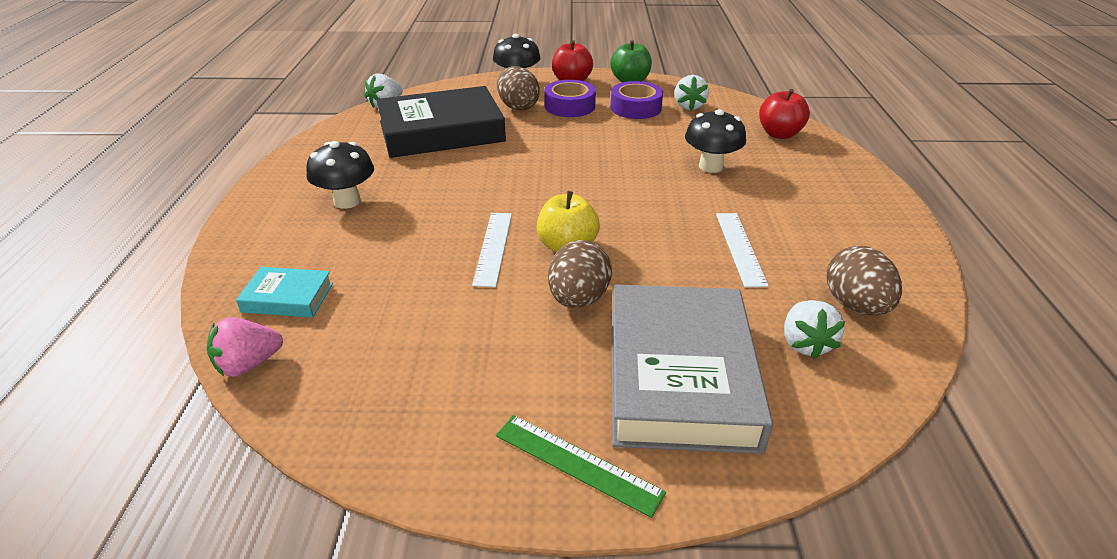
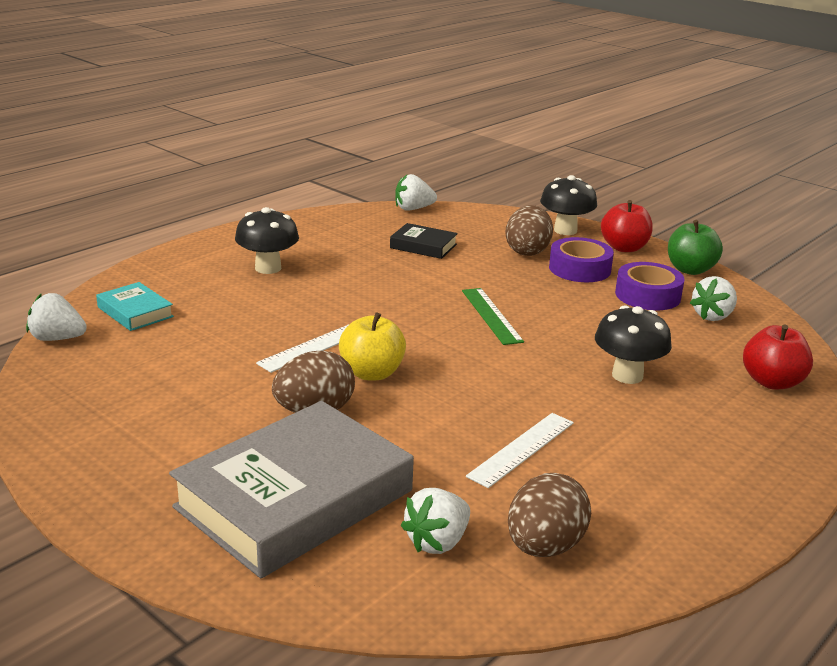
camera: 40 degrees right, 10 degrees down
(248, 364) = (57, 338): pink strawberry -> white strawberry
(441, 131) = (423, 246): black book -> black book, size x0.45
(577, 463) = (136, 501): green ruler -> green ruler (491, 315)

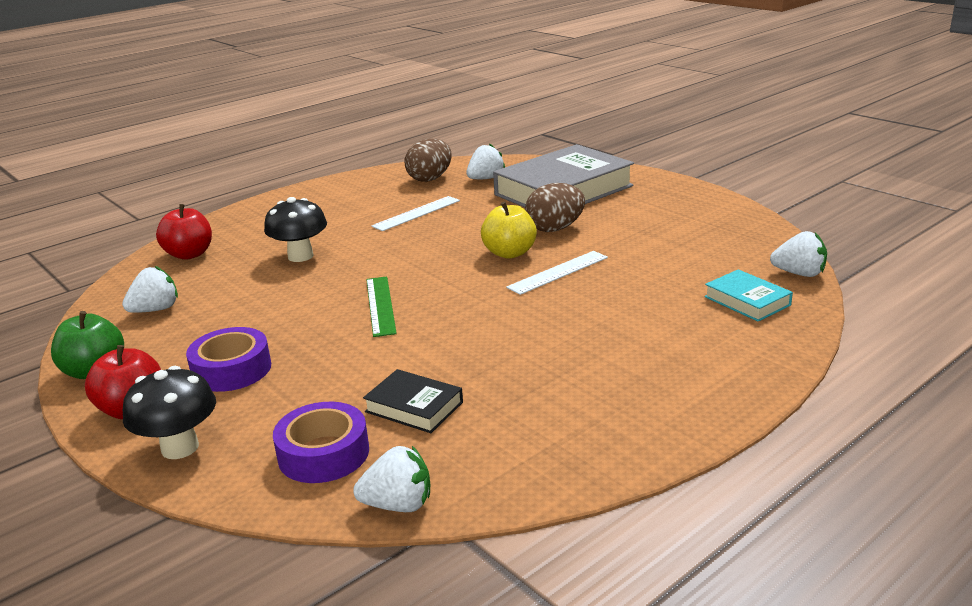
camera: 170 degrees left, 0 degrees up
(268, 268) = (625, 362): black mushroom -> none
(527, 251) = (274, 400): brown egg -> none
(647, 295) = (192, 333): purple tape -> purple tape (323, 453)

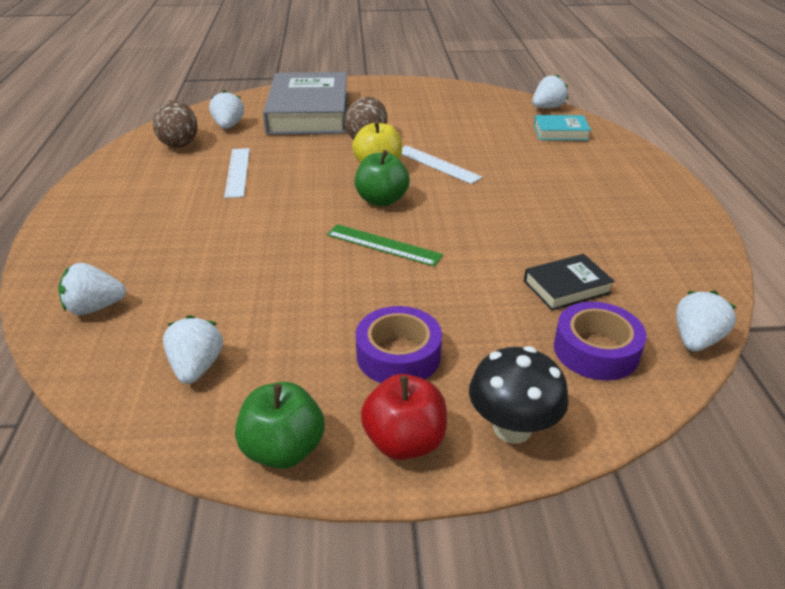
camera: 55 degrees left, 10 degrees up
(189, 254) = (95, 307): red apple -> white strawberry
(300, 256) = (221, 249): black mushroom -> none
(453, 277) = (381, 200): none -> green apple
(558, 272) = (437, 164): white ruler -> white ruler turned 45 degrees counterclockwise

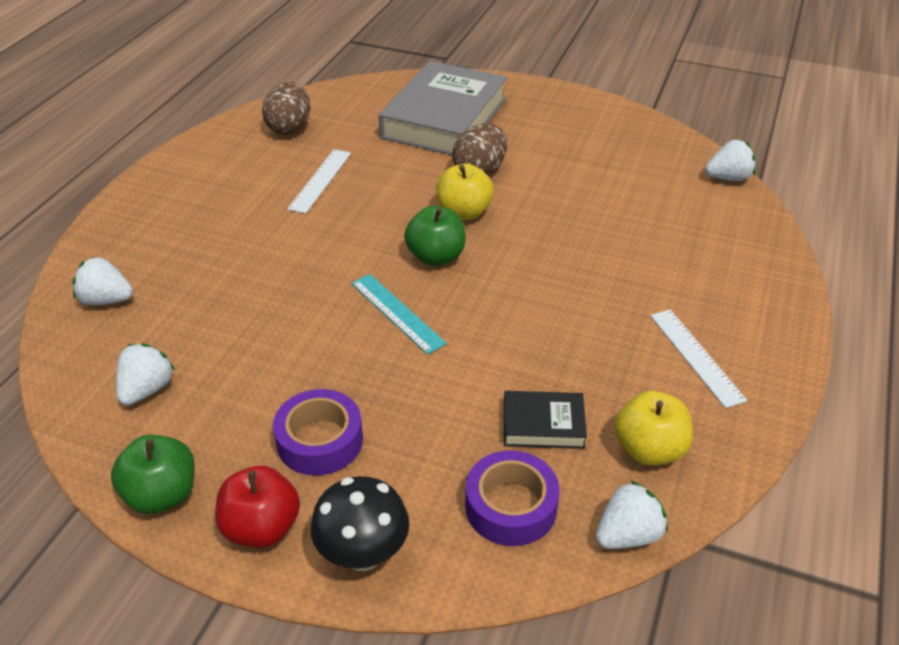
camera: 25 degrees right, 5 degrees up
(228, 126) = (351, 117): white strawberry -> none
(383, 245) = (397, 313): green ruler -> turquoise ruler
(437, 164) = (530, 226): white ruler -> white ruler (696, 356)
(560, 132) = (713, 219): turquoise book -> none
(655, 279) = (649, 449): none -> yellow apple

